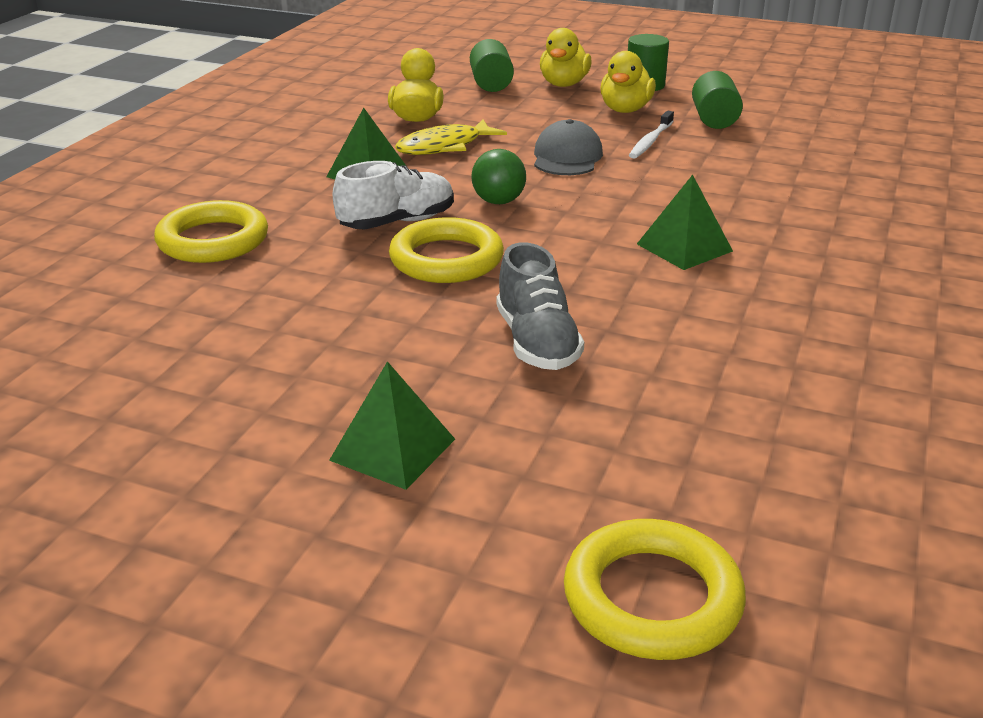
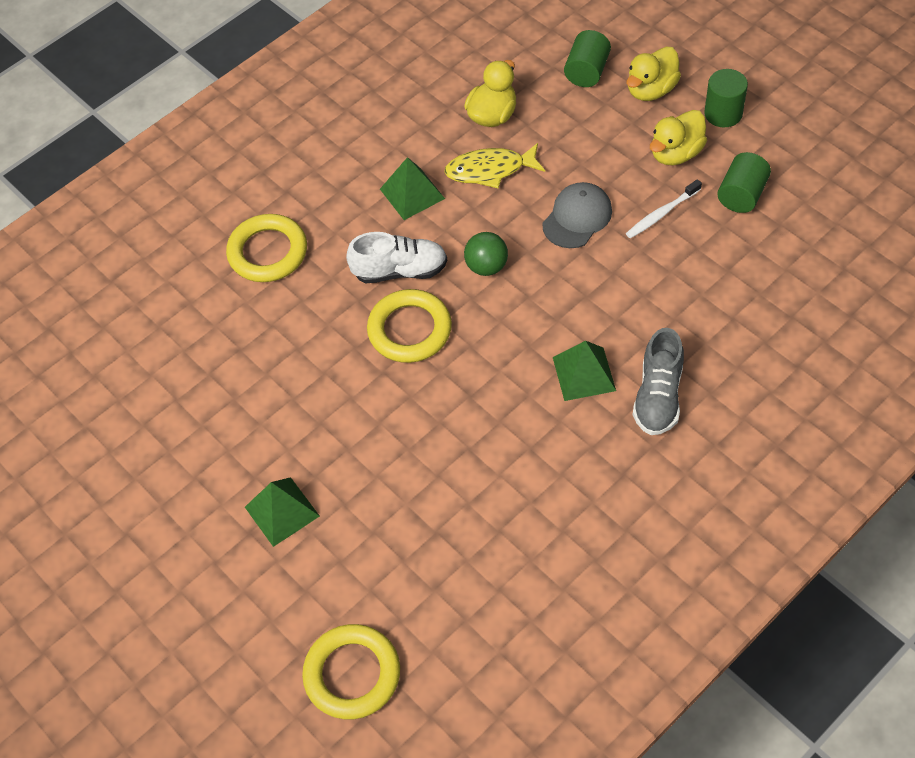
camera: 30 degrees right, 25 degrees up
(537, 342) = (416, 444): grey shoe -> grey shoe (658, 396)

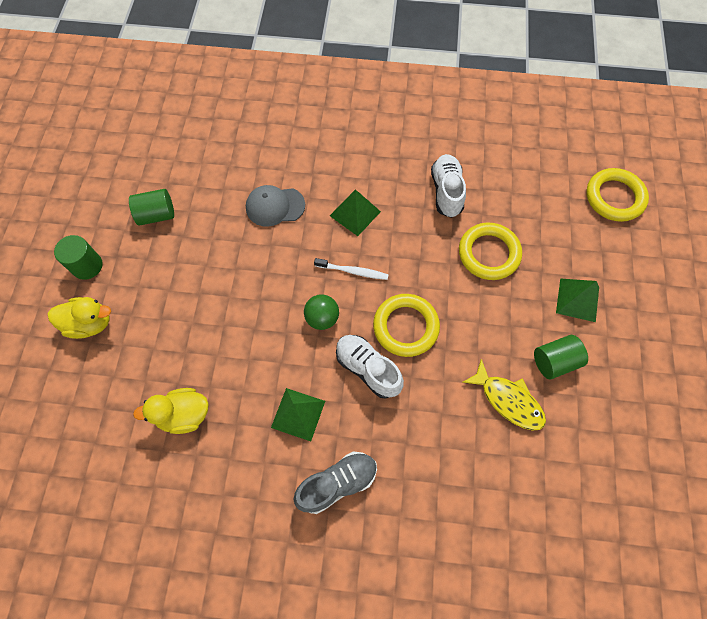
camera: 135 degrees left, 10 degrees up
(268, 252) = (426, 474): yellow ring -> yellow ring (488, 253)
(490, 170) = (239, 377): yellow fish -> yellow fish (508, 400)
(530, 488) = (446, 192): none -> white shoe
(577, 217) = (241, 293): grey cap -> grey cap (275, 206)
(587, 71) = (95, 379): green cylinder -> green cylinder (554, 361)
(658, 396) = (339, 170): grey shoe -> grey shoe (337, 483)
(661, 214) = (203, 248): white toothbrush -> white toothbrush (353, 271)
(676, 153) = (144, 271): yellow duck -> none

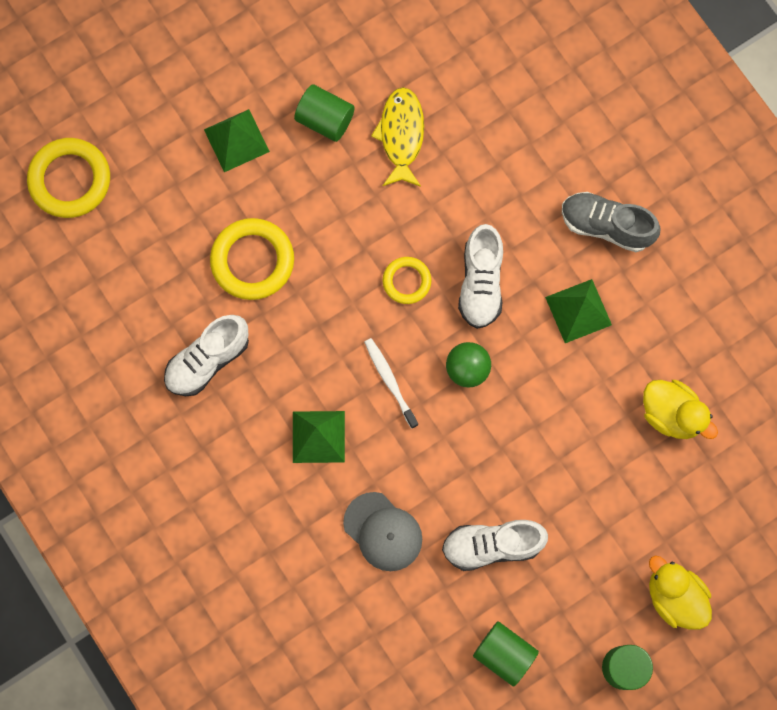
camera: 130 degrees left, 10 degrees up
(214, 252) = (492, 545): none -> white shoe
(405, 327) = (406, 281): yellow ring -> yellow ring, size x0.58

